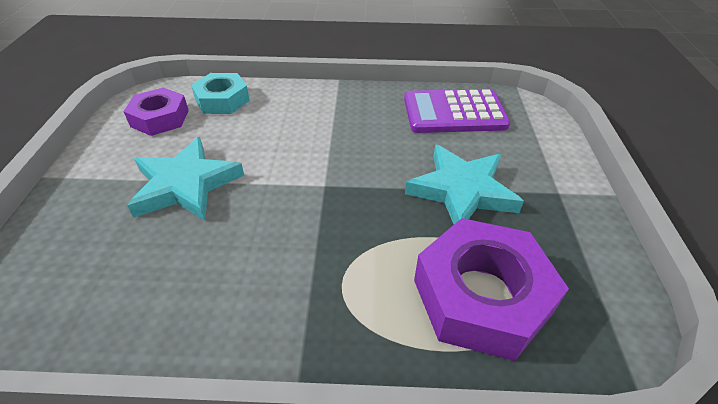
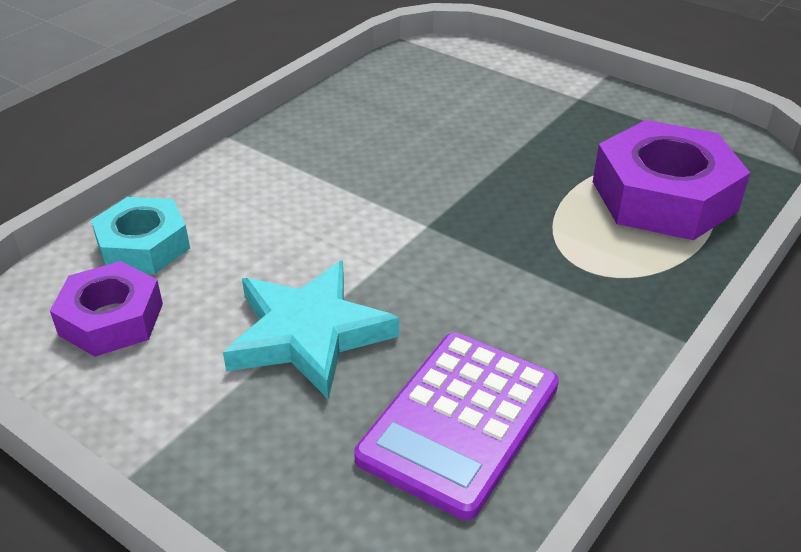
camera: 55 degrees left, 5 degrees down
(454, 112) = (399, 92): purple calculator -> purple calculator (459, 422)
(461, 191) = (526, 145): turquoise star -> none

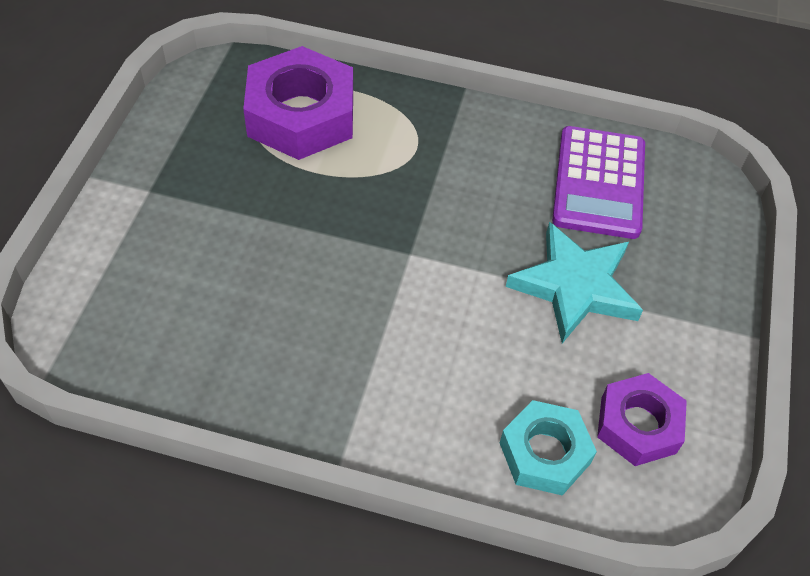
camera: 115 degrees left, 15 degrees up
(459, 422) = (599, 183): purple calculator -> purple calculator turned 90 degrees clockwise

